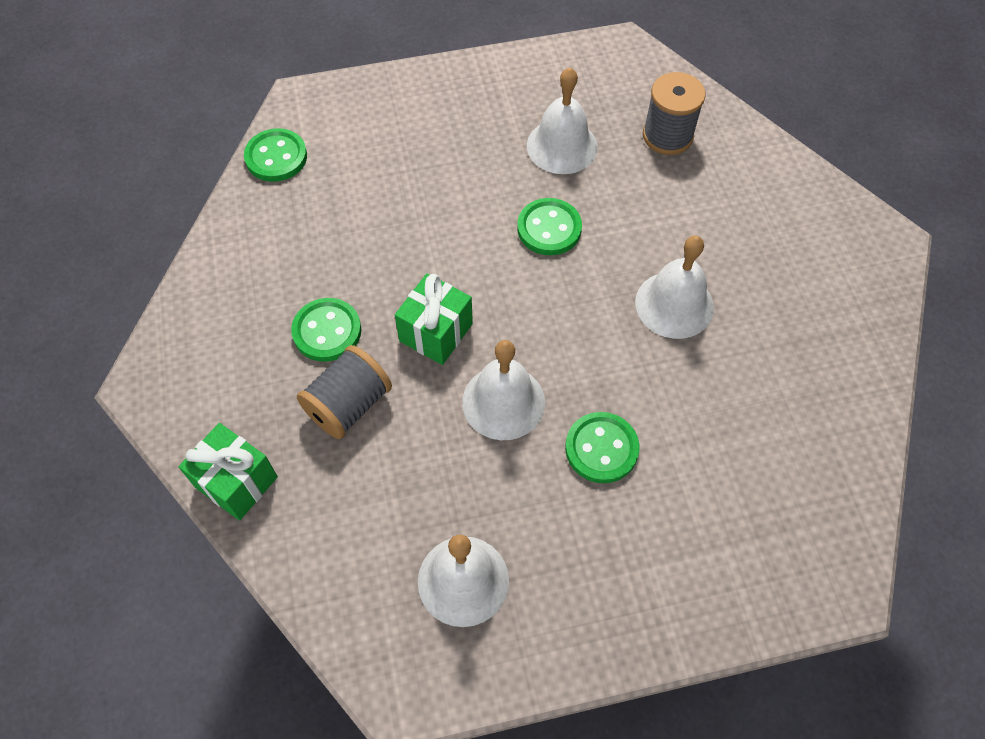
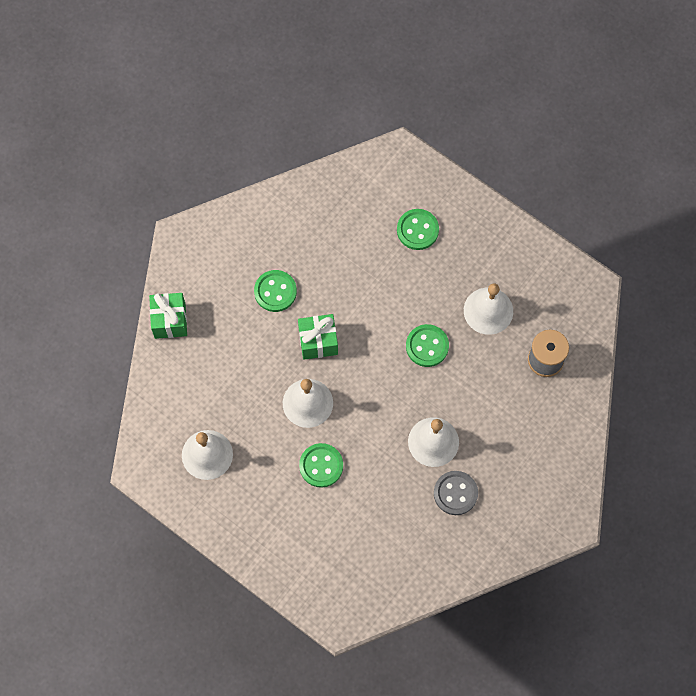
camera: 50 degrees right, 10 degrees up
(276, 157) = (352, 175): green button -> green button (417, 230)
(348, 405) = (246, 335): grey spool -> none
(760, 328) = (455, 493): none -> grey button

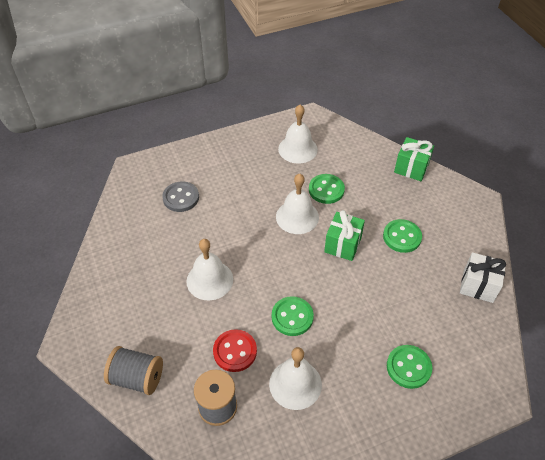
camera: 120 degrees right, 20 degrees down
(296, 204) = (478, 285): none -> white gift
(321, 466) = (244, 203): green button -> green button (326, 190)
(455, 493) = (159, 274): grey button -> grey button (181, 198)
(490, 375) = (235, 351): none -> red button
(563, 440) = (137, 378): none -> grey spool

